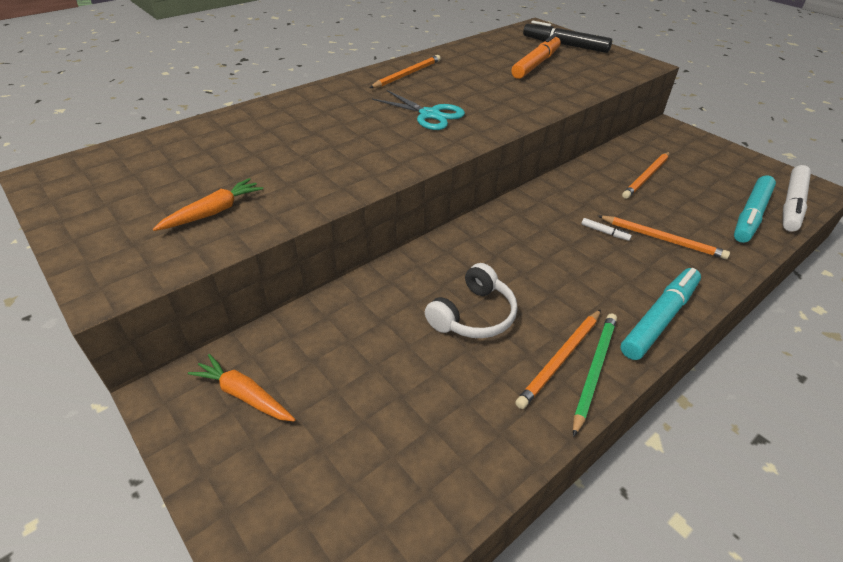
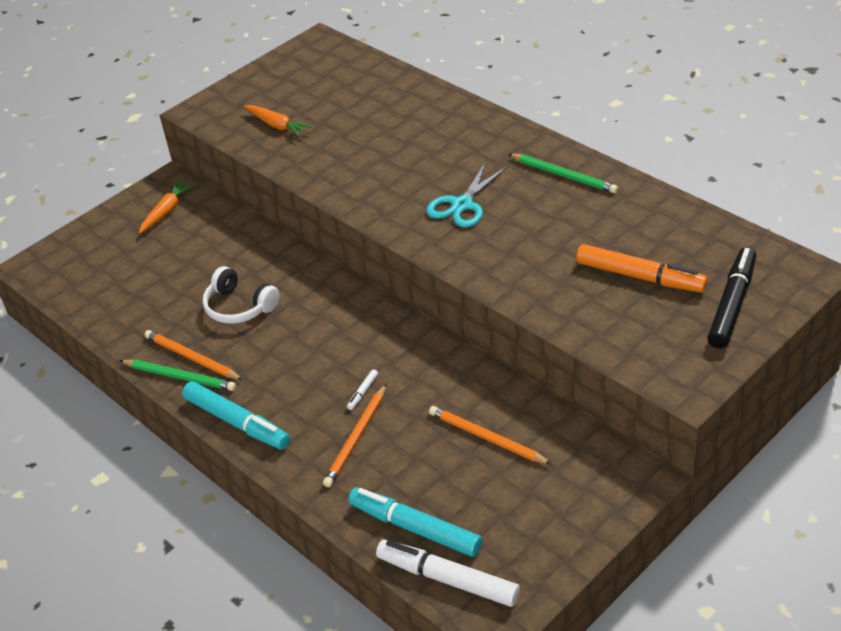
camera: 90 degrees right, 0 degrees up
(407, 74) = (564, 175): orange pencil -> green pencil

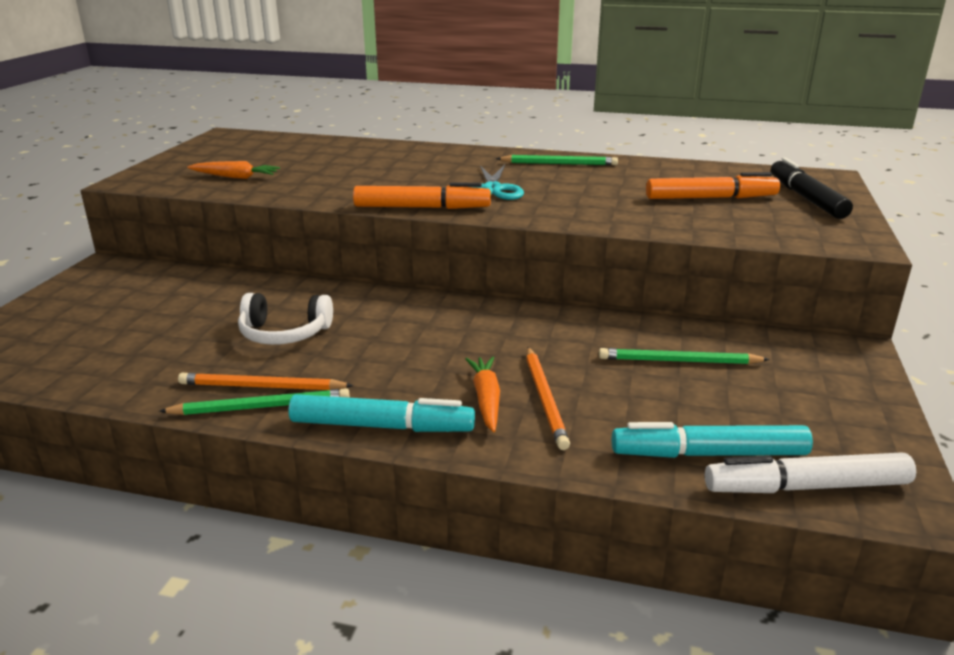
camera: 35 degrees left, 15 degrees down
(166, 212) = (120, 285): orange carrot -> orange carrot (486, 399)
(363, 392) = (506, 362): white marker -> none
(381, 218) = (422, 208): none -> orange marker
(486, 438) = (678, 361): orange pencil -> green pencil

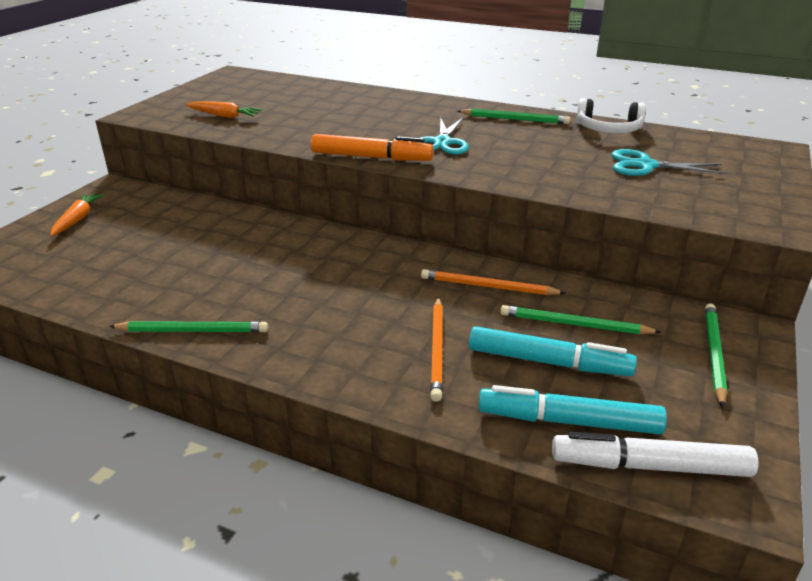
camera: 10 degrees right, 5 degrees up
(262, 387) = (200, 312): orange pencil -> orange pencil (488, 287)
(284, 333) = (235, 263): white headphones -> white headphones (608, 130)
(382, 427) = (286, 360): turquoise marker -> turquoise marker (548, 362)
(486, 399) = (385, 344): orange carrot -> orange carrot (77, 219)
(711, 198) = (645, 165): orange marker -> turquoise scissors
(806, 198) = (741, 172): black marker -> none
(827, 375) = (713, 354): none -> green pencil

